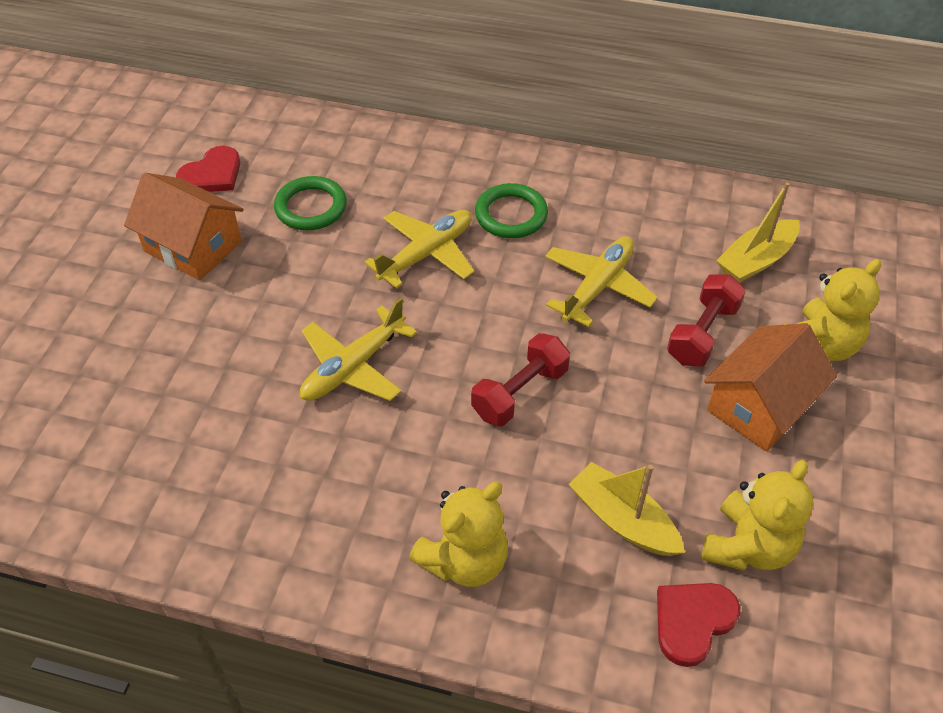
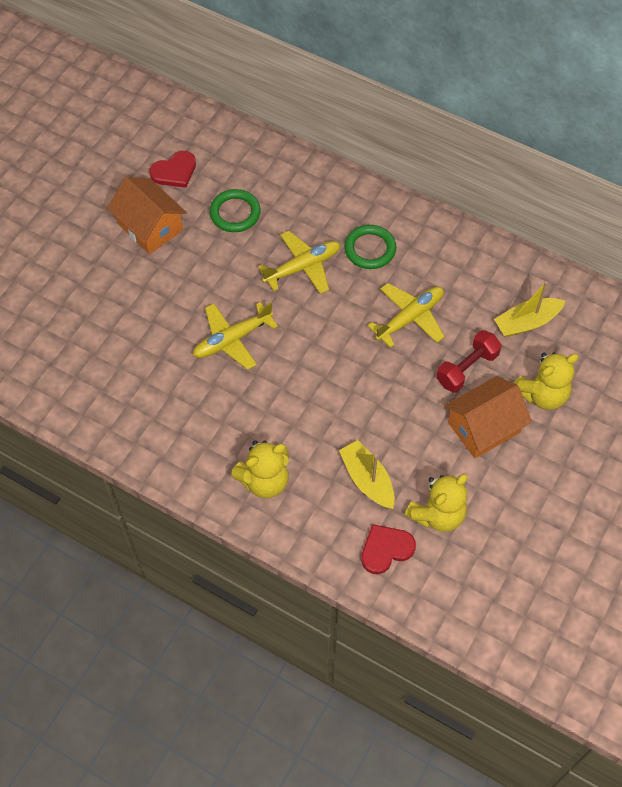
camera: 15 degrees right, 10 degrees up
(520, 393) = (332, 382): red dumbbell -> none

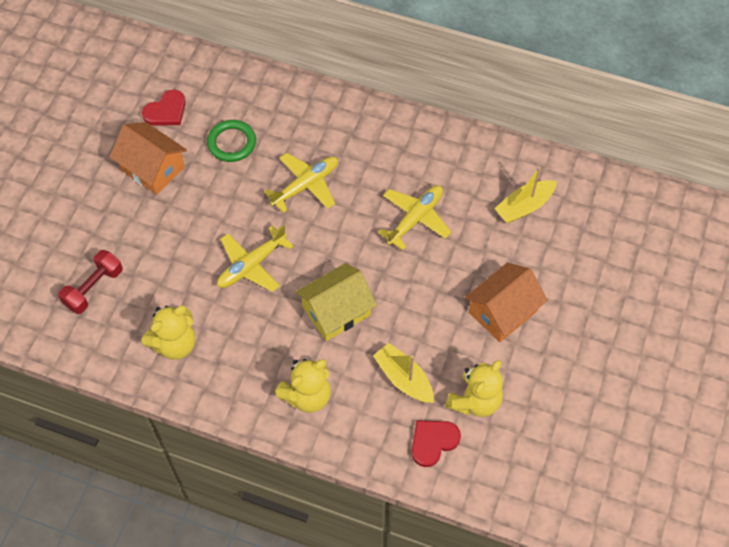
camera: 10 degrees left, 0 degrees up
(310, 400) = (336, 311): none -> yellow house
(370, 249) = (366, 159): green ring -> none
(467, 368) = (477, 258): red dumbbell -> red dumbbell (94, 288)
(542, 394) = (550, 272): yellow teddy bear -> yellow teddy bear (175, 344)

